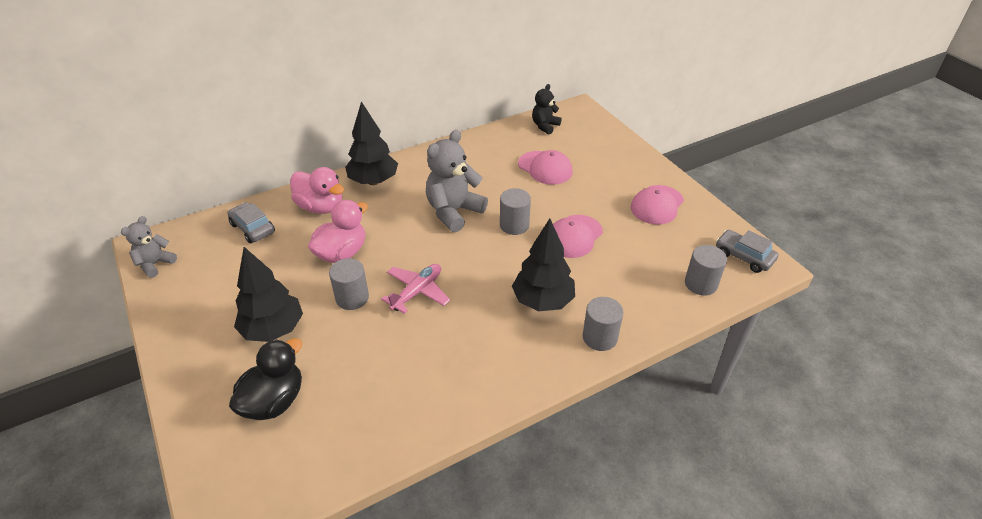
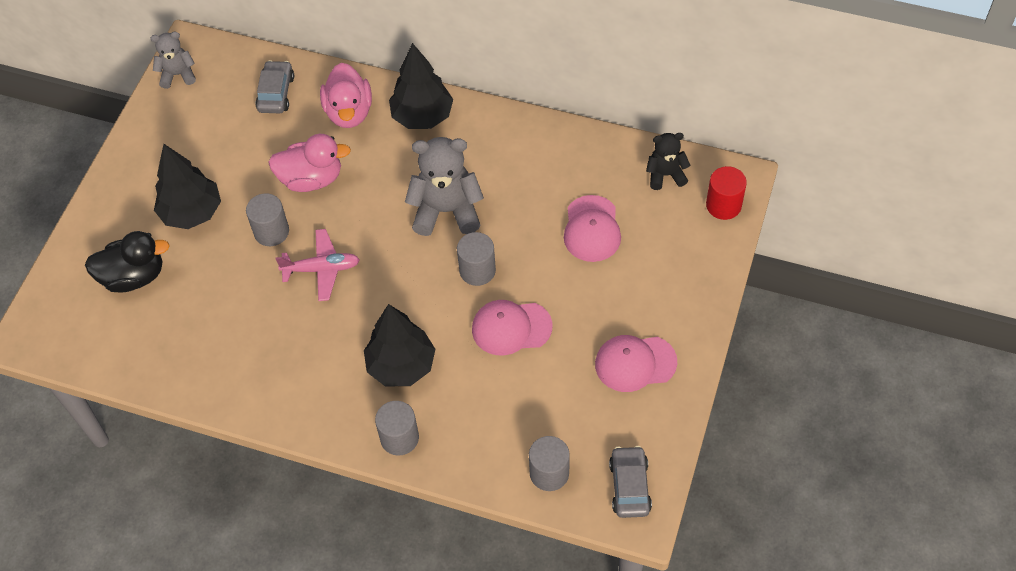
camera: 50 degrees right, 15 degrees up
(590, 120) = (723, 205): none -> red cylinder

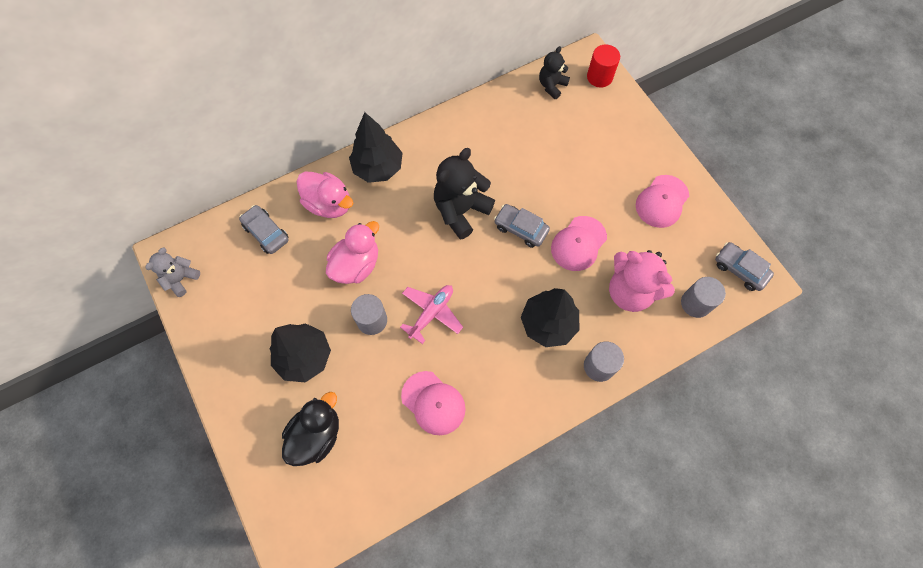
camera: 50 degrees left, 10 degrees up
(446, 211) = (461, 210): grey teddy bear -> black teddy bear
(477, 270) = (521, 229): grey cylinder -> grey car
(504, 408) = (630, 291): none -> pink teddy bear
(592, 229) = (551, 149): pink cap -> pink cap (433, 403)

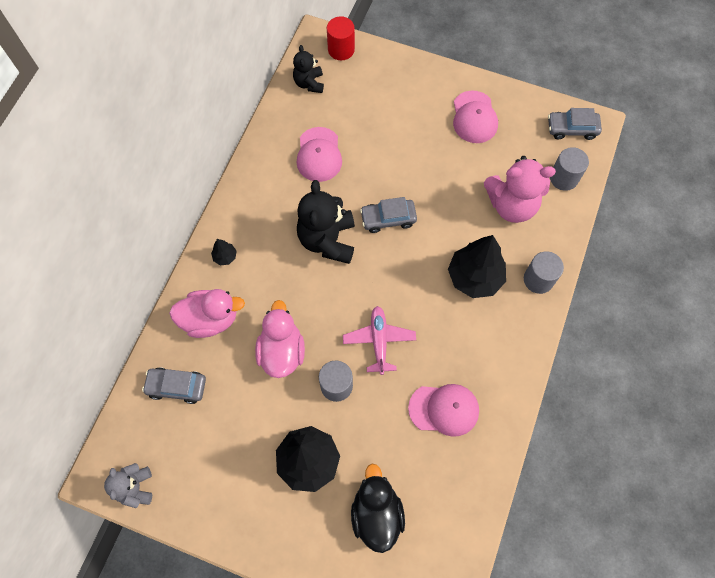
camera: 40 degrees left, 0 degrees up
(378, 168) = (225, 257): black tree -> black tree, size x0.44
(578, 243) = (442, 197): pink cap -> pink cap (319, 155)

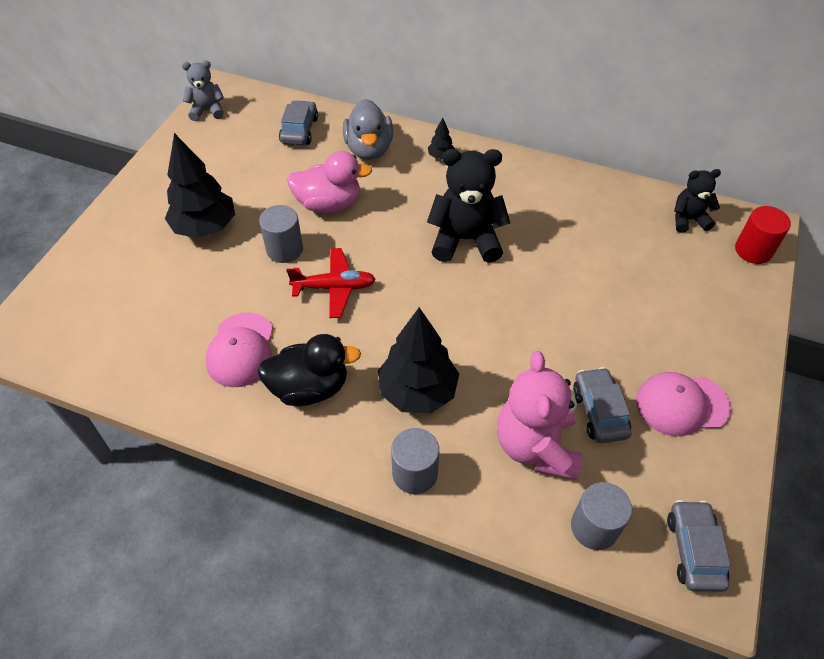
camera: 90 degrees right, 15 degrees down
(210, 319) = (369, 149): pink duck -> grey duck
(319, 155) = (583, 230): pink cap -> none
(376, 513) = (136, 283): black duck -> black duck (310, 387)
(379, 341) = (334, 287): pink plane -> red plane
(388, 219) = (500, 298): grey car -> grey car (599, 411)

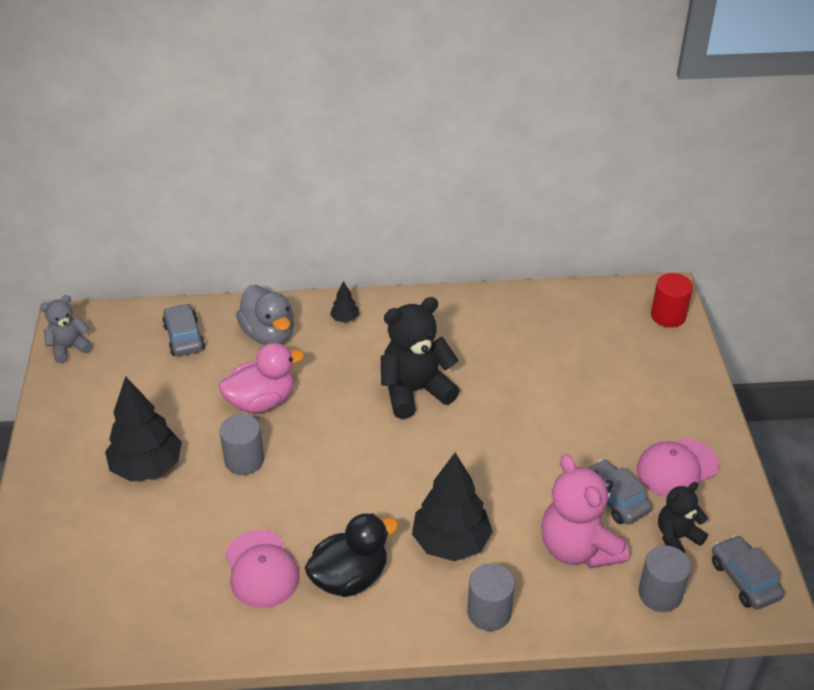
camera: 25 degrees left, 10 degrees down
(334, 287) = (316, 479): red plane -> none
(688, 219) = (601, 306): black teddy bear -> black teddy bear (677, 537)

